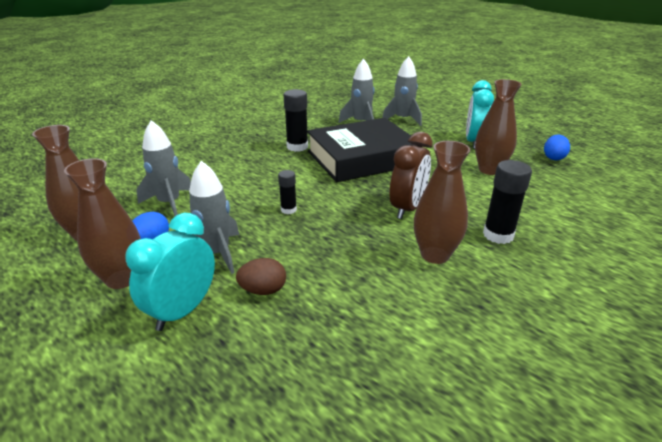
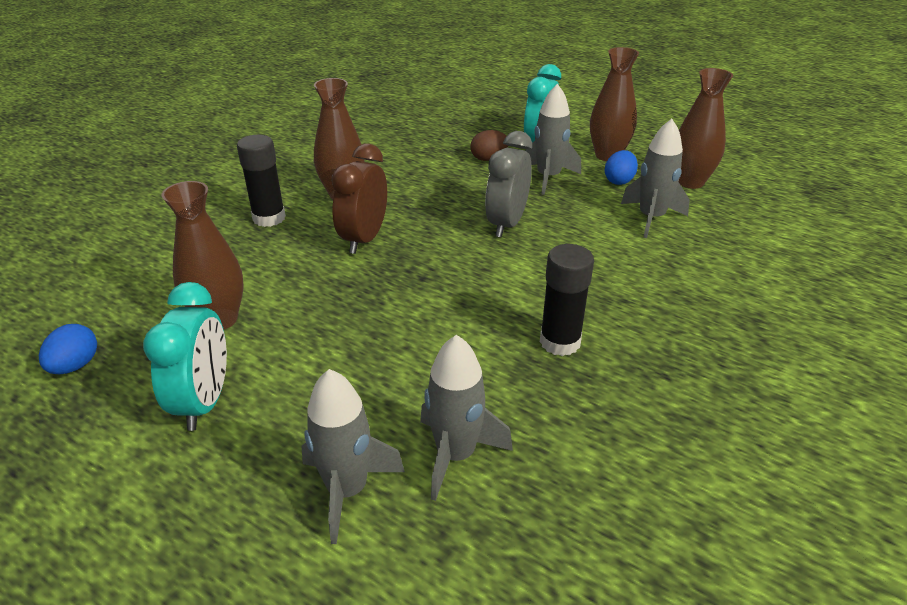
camera: 170 degrees right, 5 degrees up
(288, 210) = (506, 224): black glue stick -> grey clock
(362, 158) = (433, 325): black book -> none

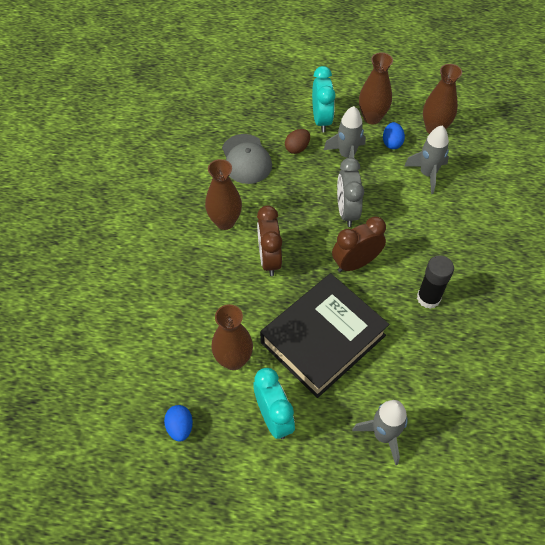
camera: 25 degrees left, 20 degrees up
(269, 218) = (193, 263): black glue stick -> none
(360, 337) = (323, 339): none -> black book
(418, 153) = (246, 159): none -> grey cap
(455, 455) = (419, 393): grey rocket -> none
(477, 274) = (355, 263): none -> brown clock

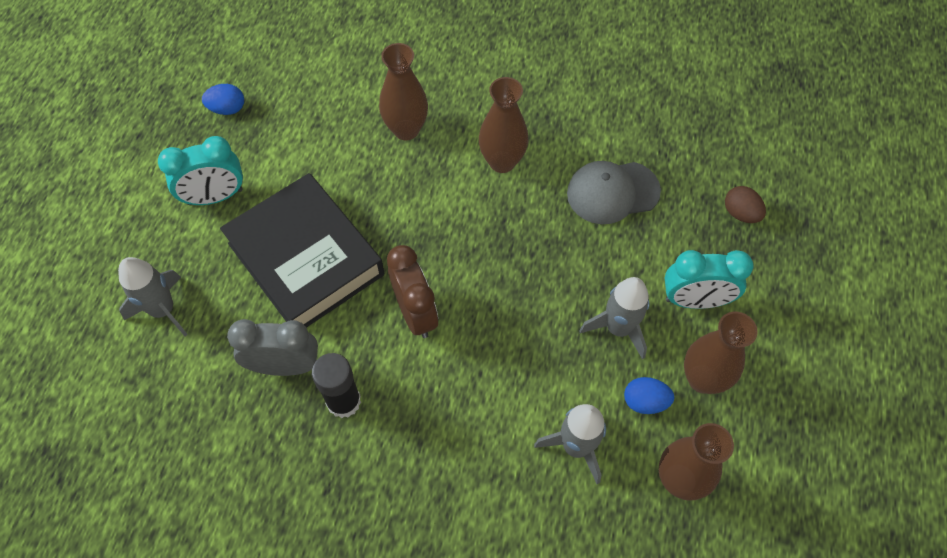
camera: 95 degrees right, 5 degrees up
(233, 360) = (297, 161): brown vase -> brown vase (406, 129)
(269, 259) = (435, 208): brown clock -> none
(297, 148) = (633, 260): brown egg -> brown egg (740, 213)
(346, 211) = (507, 313): grey clock -> grey clock (285, 366)

